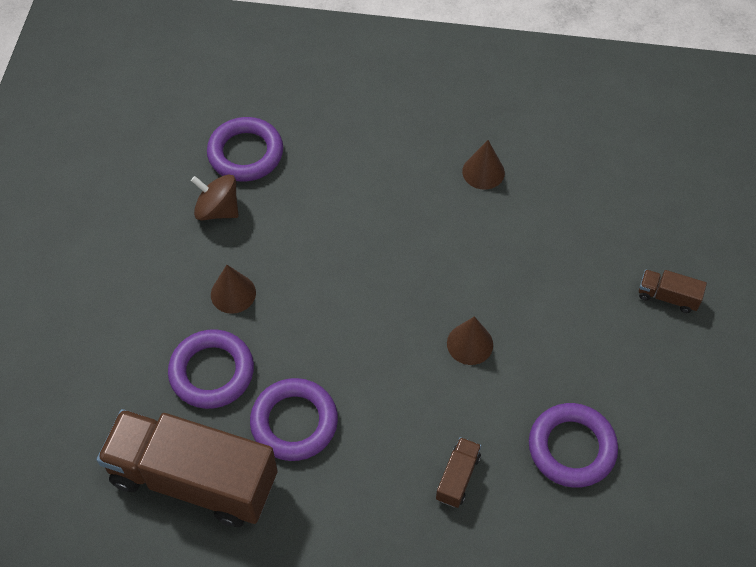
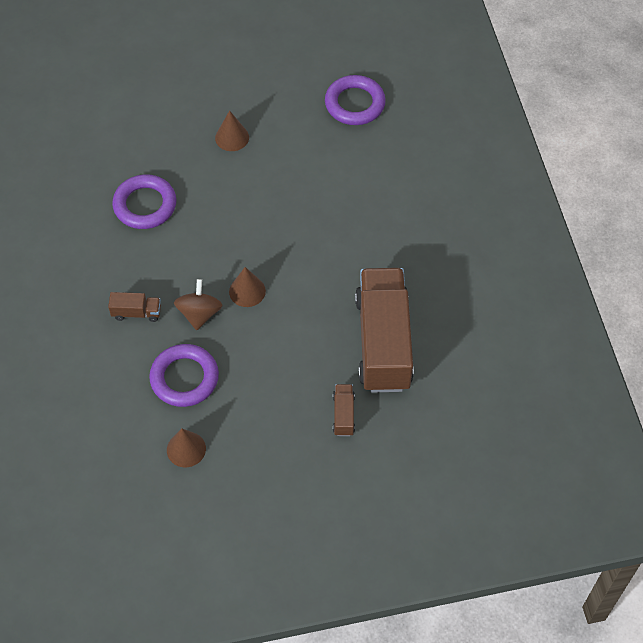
camera: 70 degrees right, 0 degrees up
(194, 479) = (85, 164): brown truck -> brown truck (383, 342)
(212, 372) = (166, 147): purple ring -> none
(218, 210) = (297, 105): brown spinning top -> brown spinning top (199, 314)
(483, 172) = (408, 258): brown cone -> brown cone (186, 449)

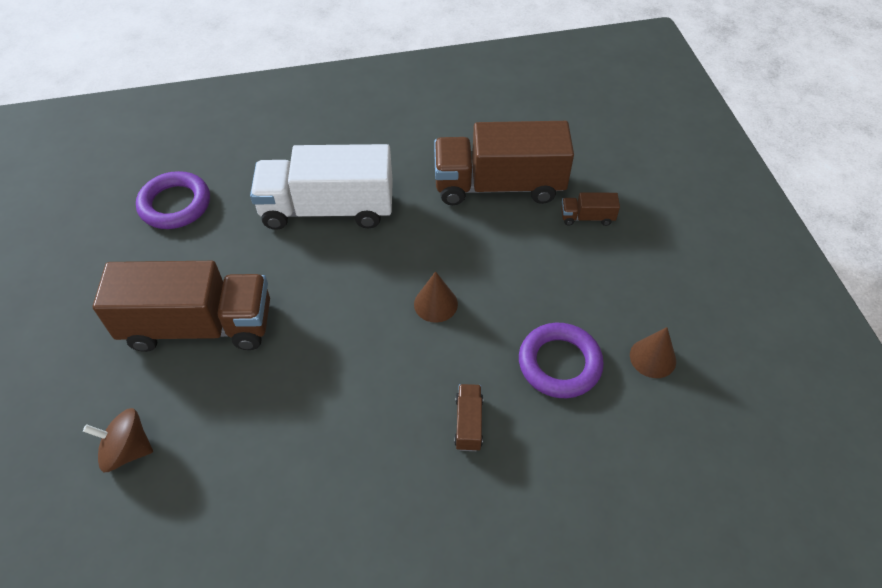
camera: 90 degrees left, 5 degrees down
(145, 205) = (295, 424): purple ring -> none
(199, 314) = (468, 352): brown spinning top -> brown spinning top (127, 450)
(232, 137) = (198, 326): brown cone -> brown truck
(351, 209) = (327, 209): none -> white truck

